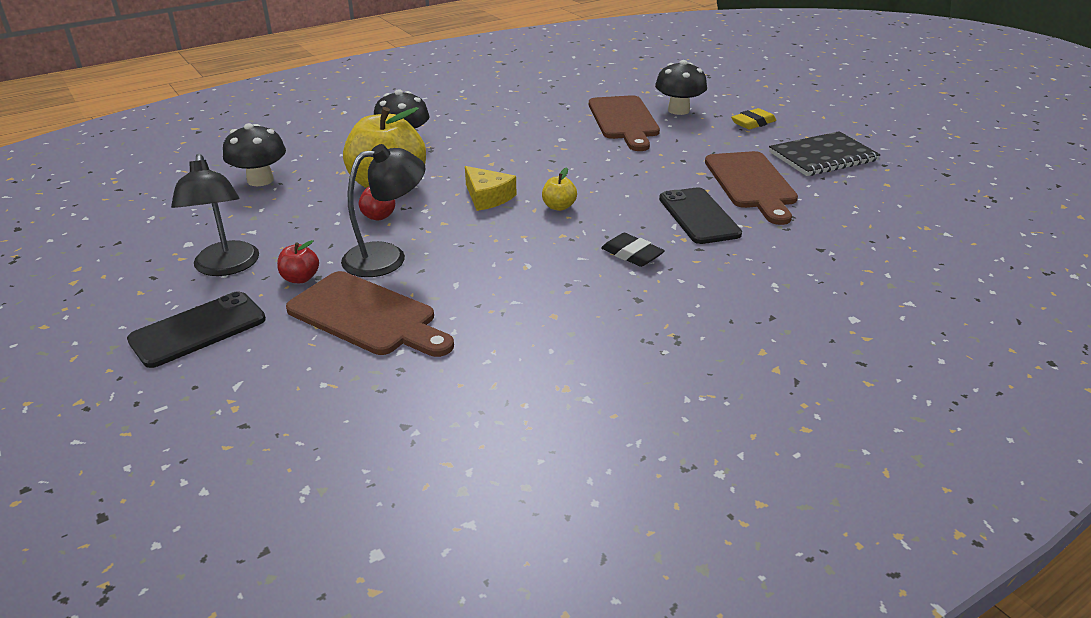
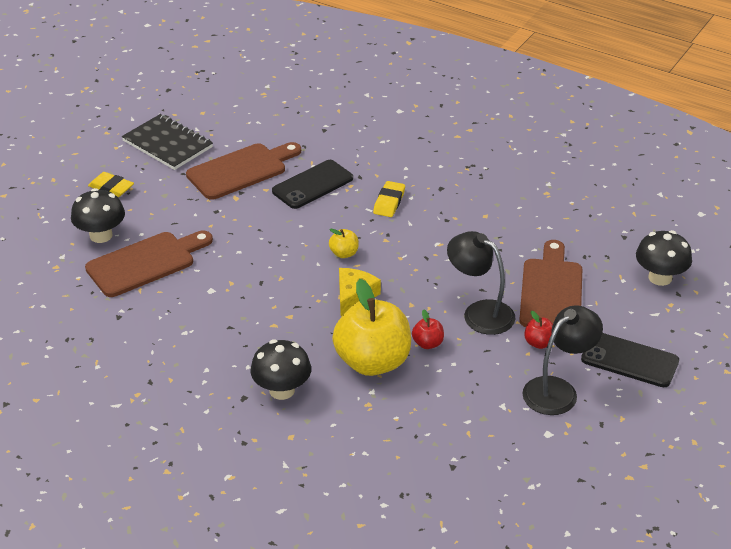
camera: 115 degrees left, 5 degrees up
(260, 180) = (421, 452): black mushroom -> black mushroom (660, 278)
(632, 254) = (389, 202): black eraser -> yellow eraser

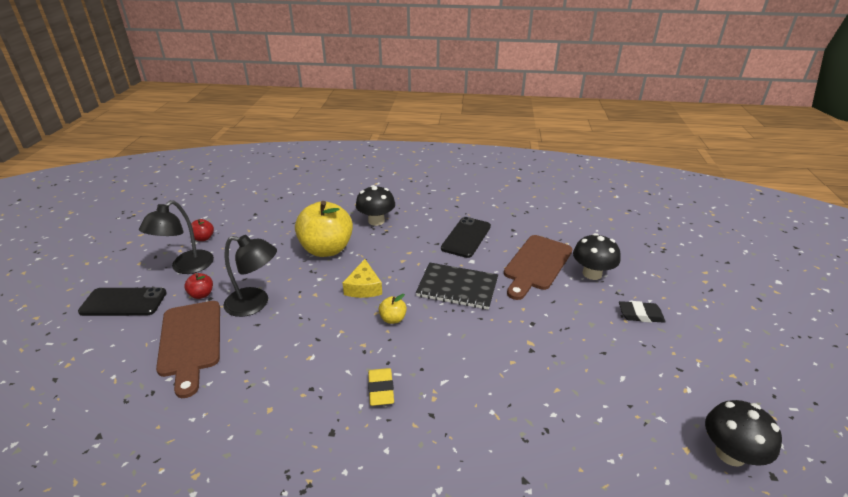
camera: 155 degrees right, 5 degrees down
(111, 188) = (640, 315): yellow eraser -> black eraser
(167, 144) = (660, 383): black notebook -> black notebook (457, 287)
(241, 170) = (556, 376): brown cutting board -> none
(312, 185) = (472, 384): black phone -> black phone (466, 237)
(428, 343) = (291, 270): red apple -> red apple (203, 238)
(660, 278) = (69, 391): black mushroom -> black mushroom (730, 453)

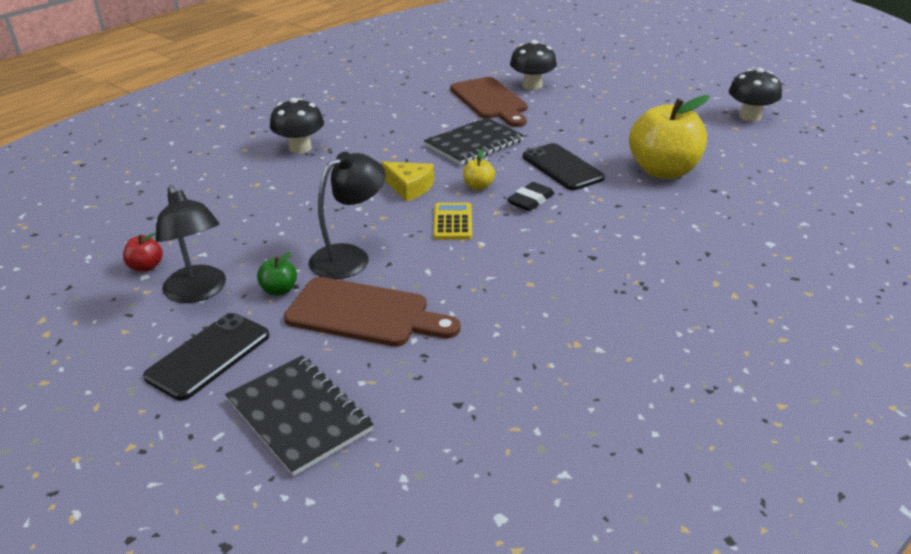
camera: 55 degrees left, 0 degrees up
(72, 366) = (299, 416): none -> black notebook
(201, 294) = (279, 290): red apple -> green apple
(326, 249) = (309, 190): yellow apple -> yellow apple (663, 171)
(331, 329) = (452, 222): none -> yellow calculator
(381, 389) = (565, 219): yellow eraser -> none
(466, 237) = (404, 115): black phone -> black phone (562, 167)
(640, 315) = (601, 89): black eraser -> black eraser (530, 201)

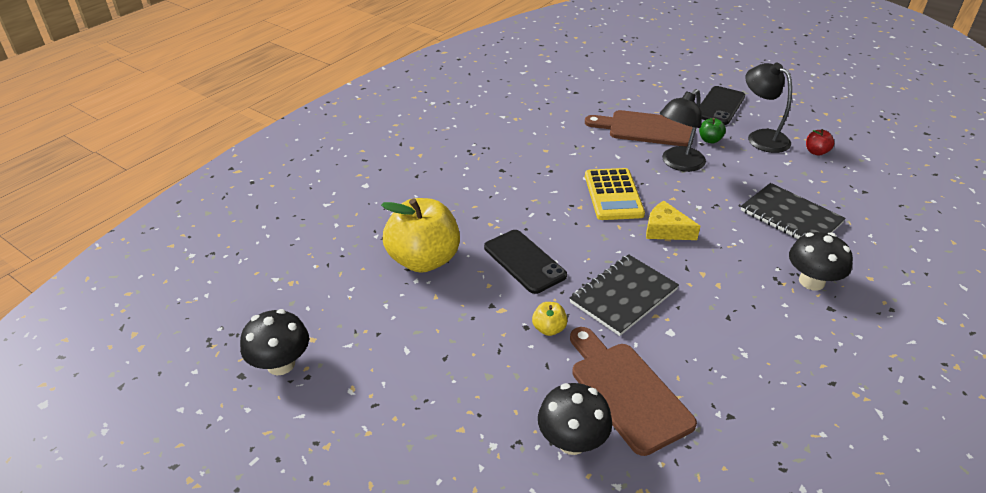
camera: 175 degrees right, 5 degrees up
(299, 416) = (651, 85): black notebook -> black notebook (791, 217)
(452, 222) = (613, 195): yellow calculator -> yellow calculator, size x1.50
(478, 187) = (602, 233): yellow apple -> yellow apple (549, 329)
(530, 201) = (552, 219): black eraser -> none

